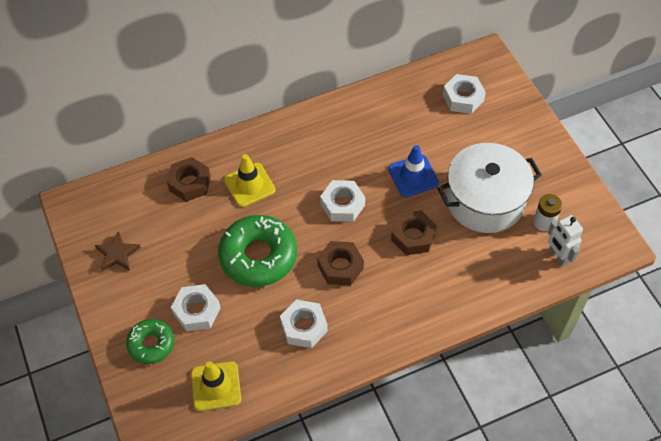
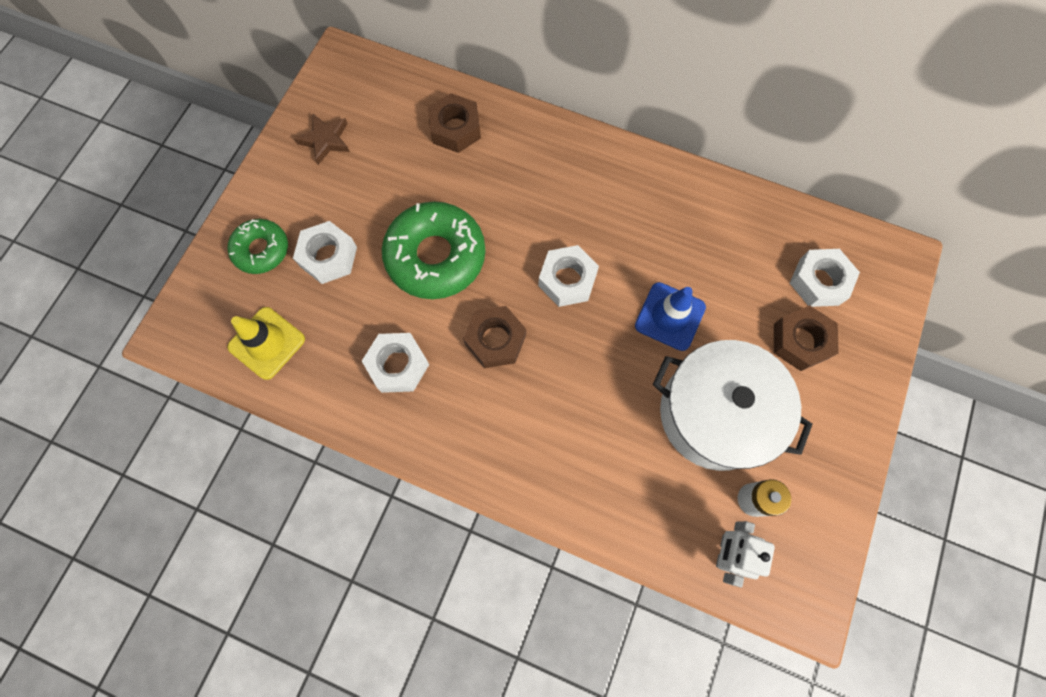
camera: 45 degrees right, 15 degrees up
(249, 185) = (505, 179): yellow traffic cone -> none
(413, 236) = (598, 379): brown nut -> brown nut (800, 341)

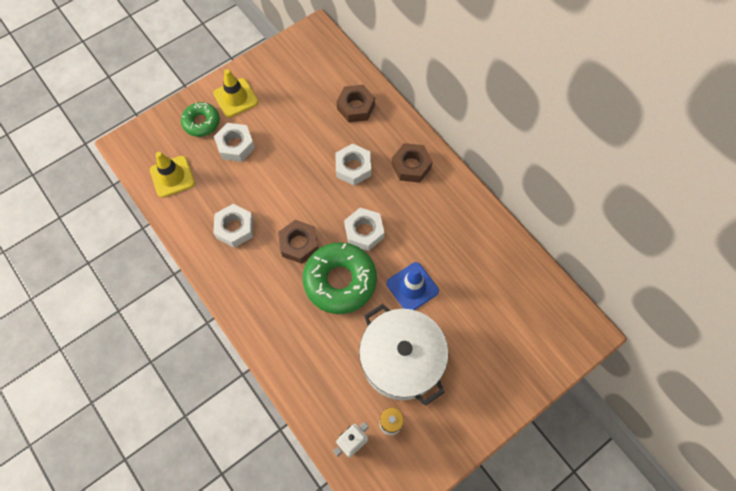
camera: 30 degrees right, 5 degrees down
(288, 194) = (236, 98): none -> yellow traffic cone
(325, 140) = (276, 76): brown star -> none
(436, 256) = (296, 177): green donut -> green donut (340, 281)
(800, 341) = (485, 347): brown nut -> brown nut (411, 166)
(819, 281) = (523, 318): white nut -> white nut (353, 167)

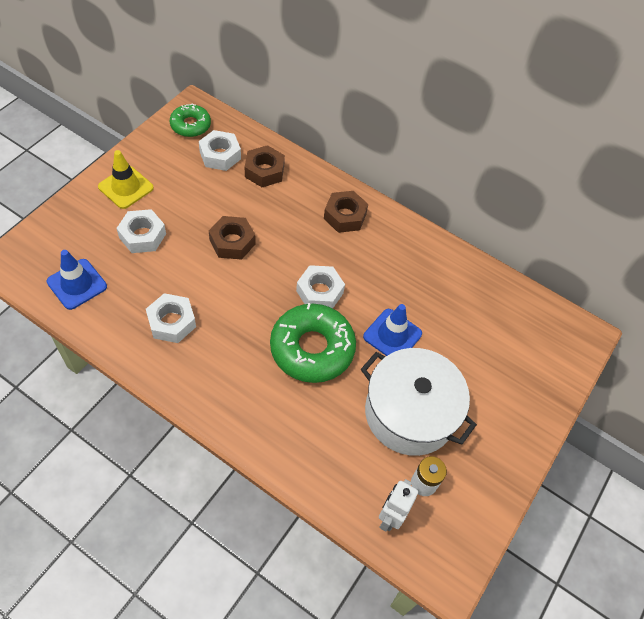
camera: 25 degrees left, 10 degrees down
(172, 176) = (77, 284): yellow traffic cone -> blue traffic cone
(201, 122) = (93, 220): green donut -> green donut (190, 125)
(299, 244) = (252, 321): brown nut -> brown nut (232, 242)
(353, 167) = (284, 230): white nut -> white nut (220, 155)

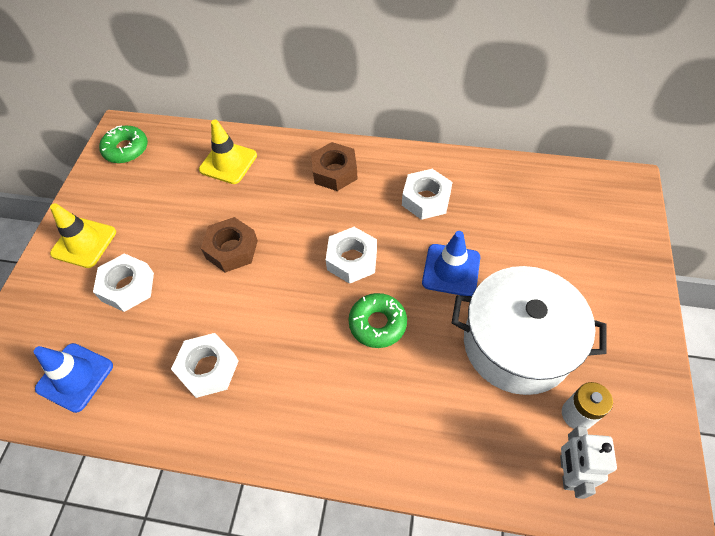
camera: 15 degrees left, 0 degrees up
(220, 155) = (173, 166): white nut -> white nut (426, 199)
(264, 171) = (228, 162): brown nut -> yellow traffic cone
(312, 348) = (377, 324): green donut -> green donut, size x0.58

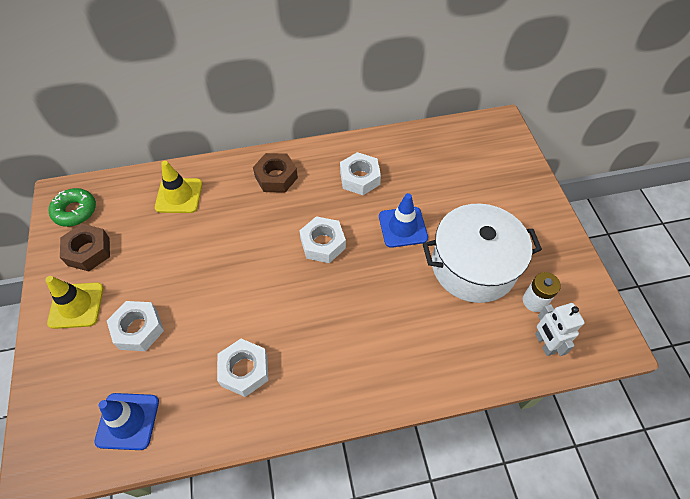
camera: 25 degrees left, 0 degrees up
(232, 249) = (218, 267): brown nut -> brown nut (88, 251)
(377, 324) = (365, 286): green donut -> none

